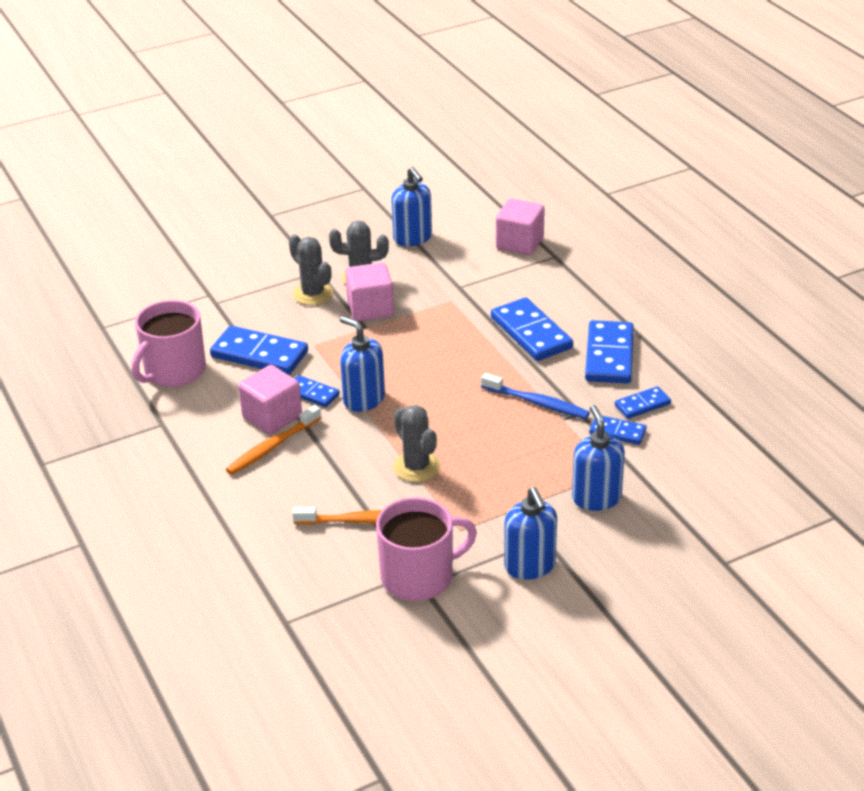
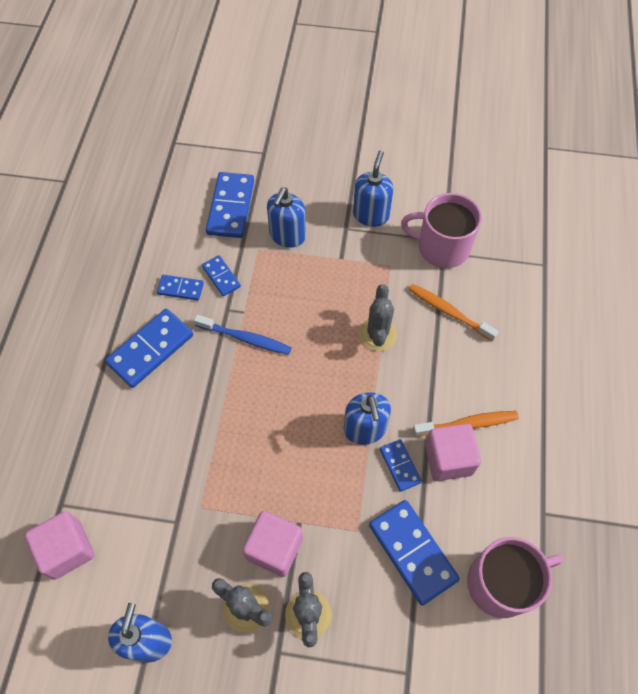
camera: 145 degrees left, 25 degrees up
(531, 333) = (178, 416): blue domino -> blue domino (230, 207)
(537, 403) = (245, 338): blue toothbrush -> blue toothbrush turned 135 degrees clockwise

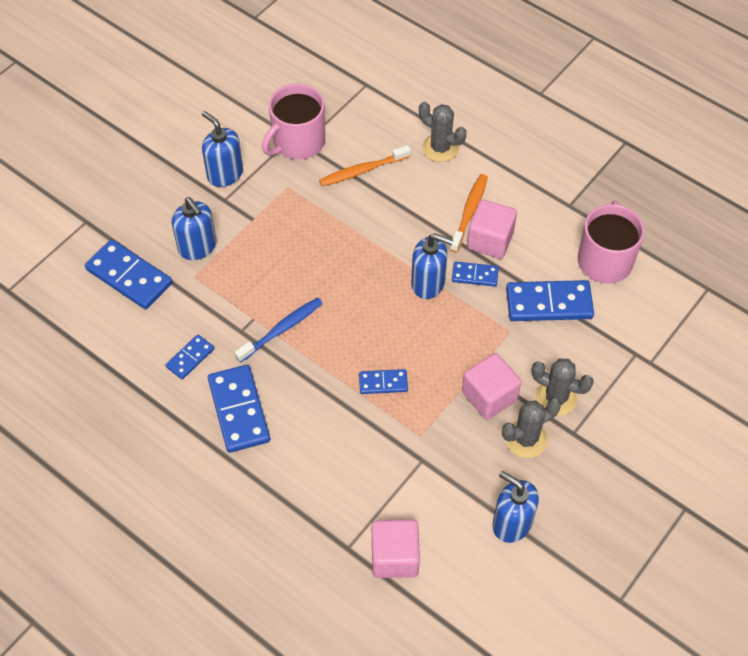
camera: 60 degrees left, 5 degrees down
(221, 277) = (202, 319): blue domino -> blue domino (383, 383)
(377, 334) = (348, 230): grey cactus -> grey cactus (440, 148)

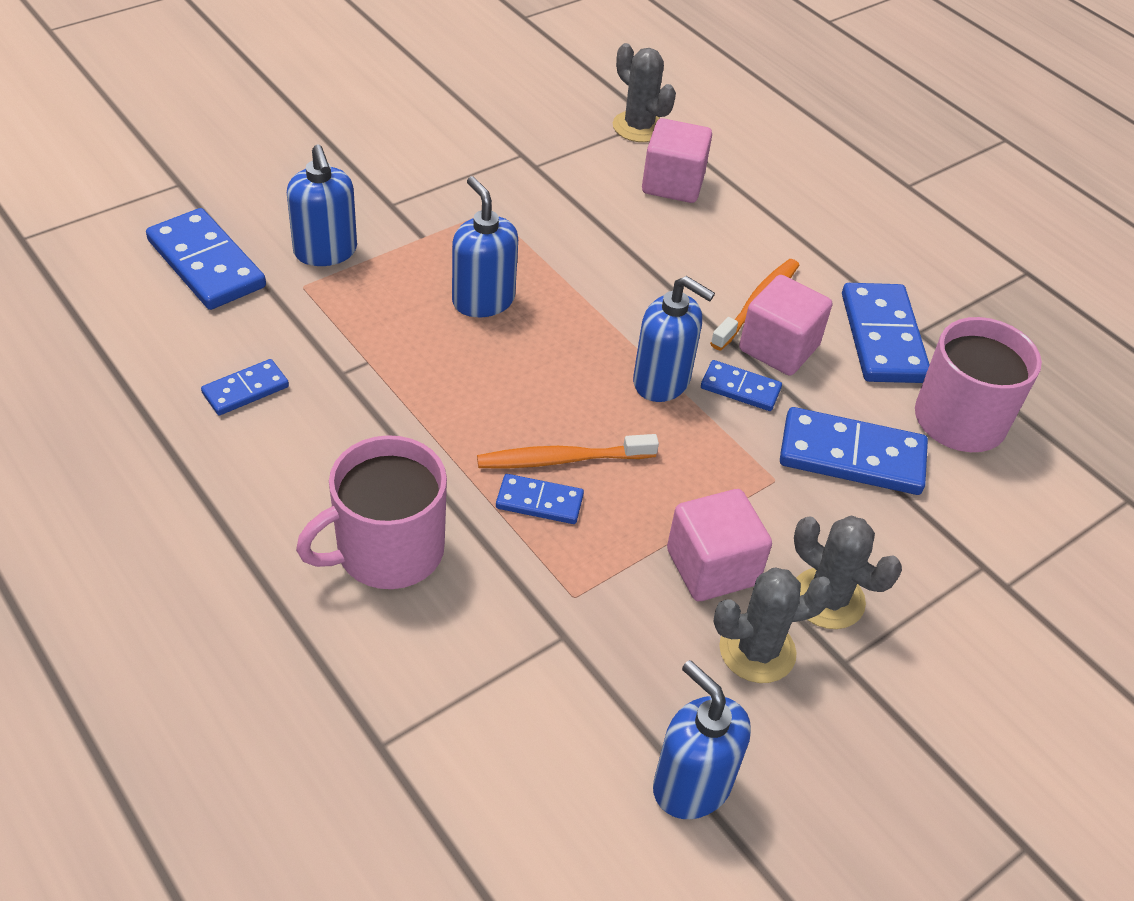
camera: 10 degrees right, 10 degrees down
(225, 174) = (406, 175): blue soap dispenser -> blue soap dispenser (483, 300)
(239, 410) = (288, 482): blue domino -> blue domino (883, 337)
(281, 329) = (405, 387): blue toothbrush -> none
(297, 142) = (527, 162): pink mug -> pink mug (387, 551)
(363, 170) = (611, 216): orange toothbrush -> orange toothbrush (562, 460)
(394, 557) = (458, 785): pink cube -> pink cube (673, 184)
(440, 148) = (737, 216): grey cactus -> grey cactus (638, 127)

